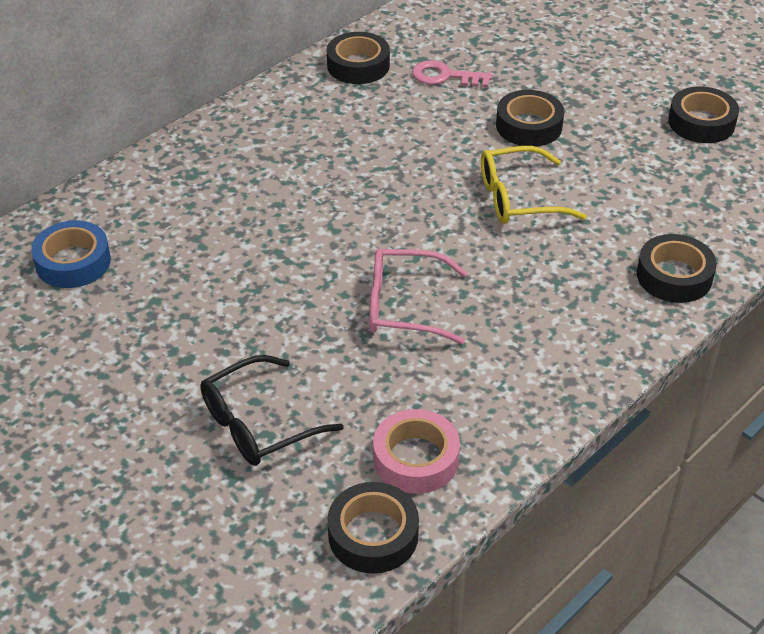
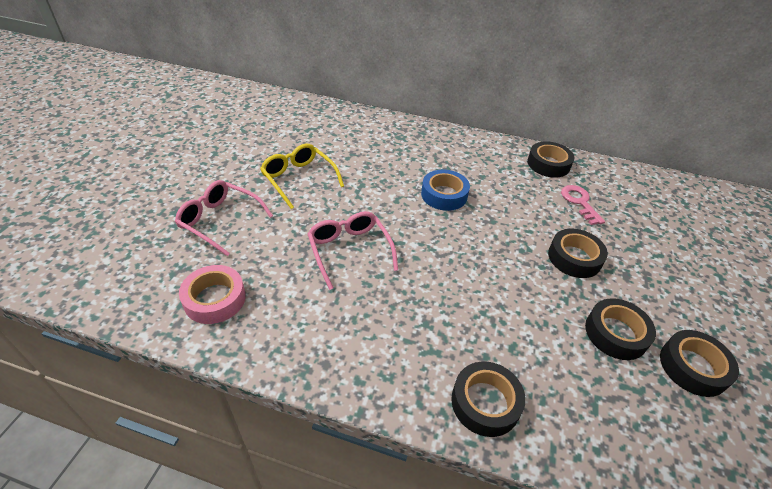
camera: 60 degrees right, 0 degrees up
(73, 262) = (308, 123): blue tape -> blue tape (444, 195)
(258, 424) = (220, 221): black glasses -> pink glasses
(373, 535) = (143, 299): black tape -> black tape (616, 333)
(518, 198) = (495, 275): yellow glasses -> yellow glasses (299, 179)

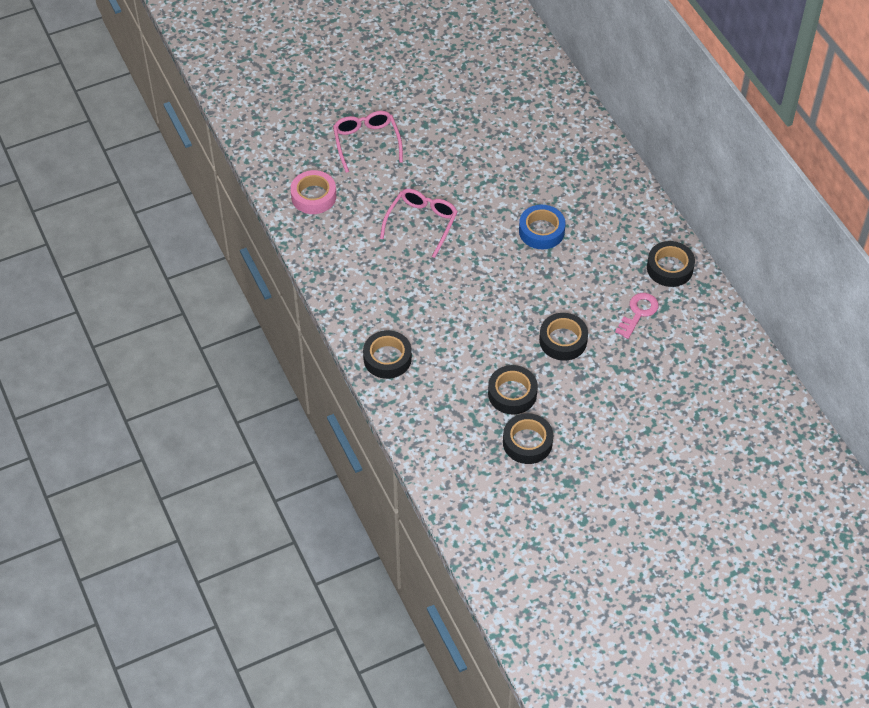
camera: 50 degrees right, 10 degrees up
(299, 179) = (453, 143): yellow glasses -> none

